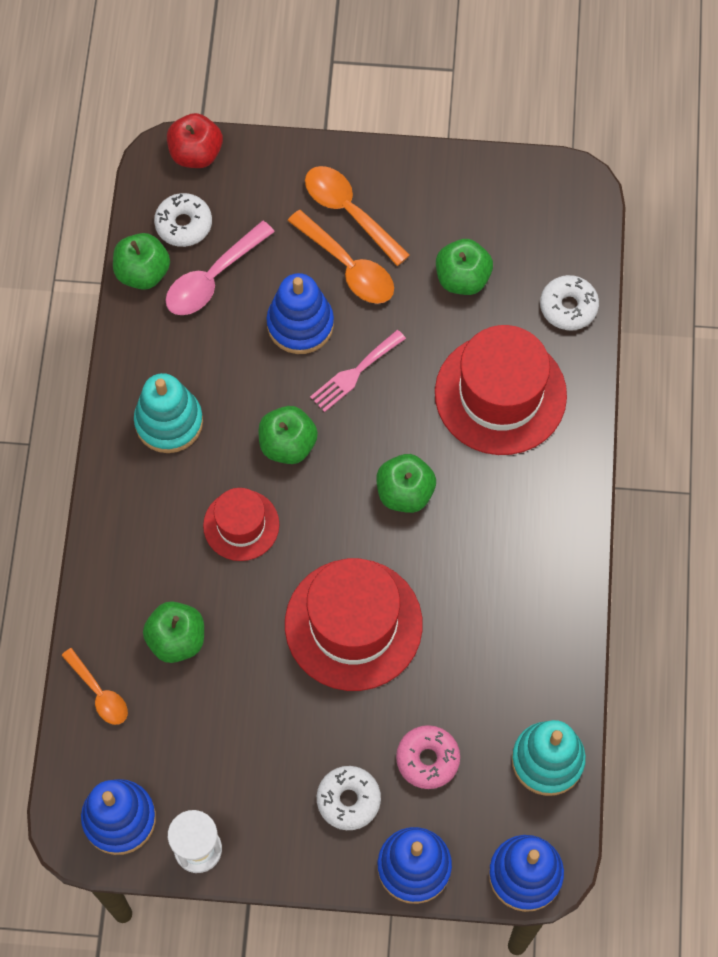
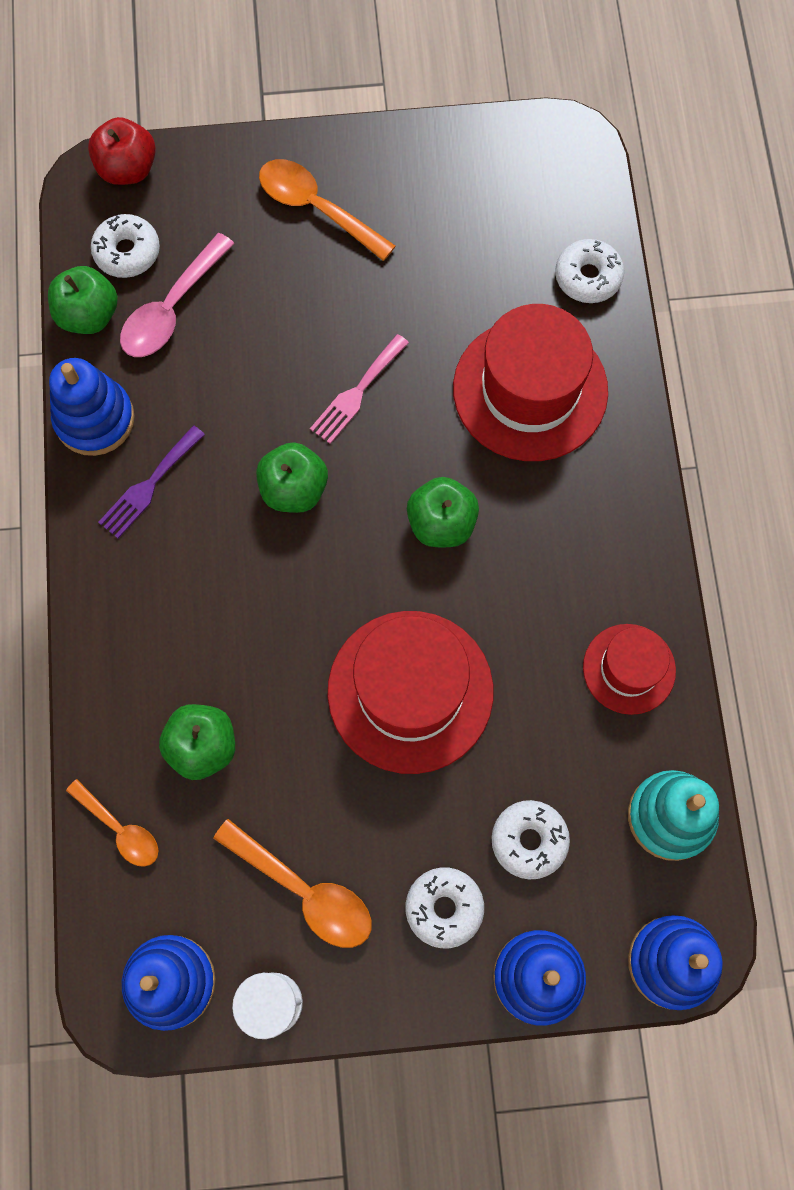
camera: 10 degrees left, 5 degrees up
(169, 422) = (149, 485): turquoise stacking toy -> purple fork
(241, 525) = (256, 594): red hat -> red hat (629, 669)
(300, 324) = (283, 346): blue stacking toy -> blue stacking toy (94, 419)
(348, 267) = (327, 271): orange spoon -> orange spoon (304, 891)
(427, 759) = (529, 840): pink donut -> white donut
(462, 278) = (460, 263): green apple -> none

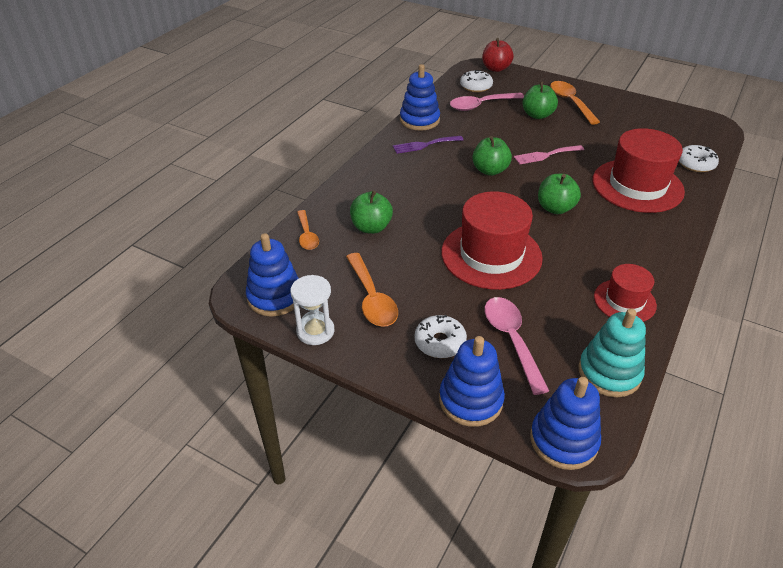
camera: 35 degrees right, 30 degrees down
(89, 315) = (444, 95): green apple -> green apple (537, 115)
(529, 840) = (511, 340): white donut -> pink spoon

